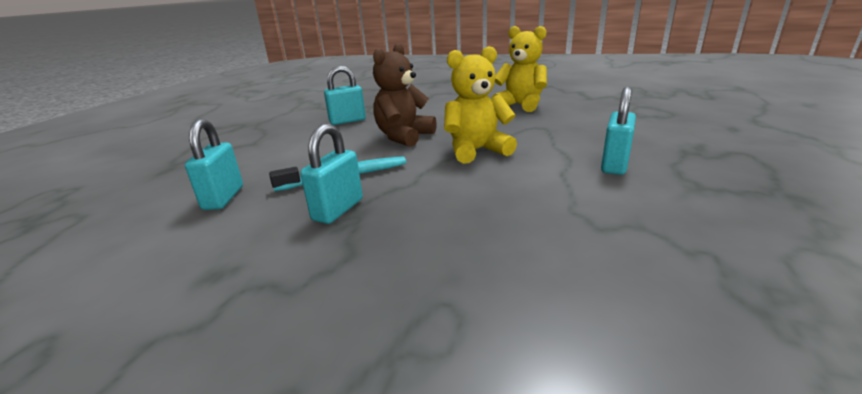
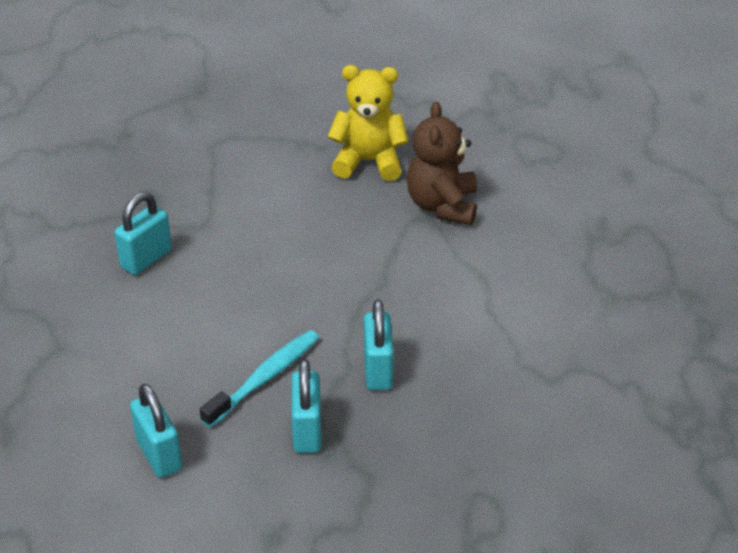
camera: 30 degrees left, 15 degrees up
(404, 137) = (266, 281): brown teddy bear -> brown teddy bear (442, 206)
(476, 151) = (378, 290): yellow teddy bear -> none
(614, 165) = (533, 281): turquoise padlock -> turquoise padlock (378, 370)

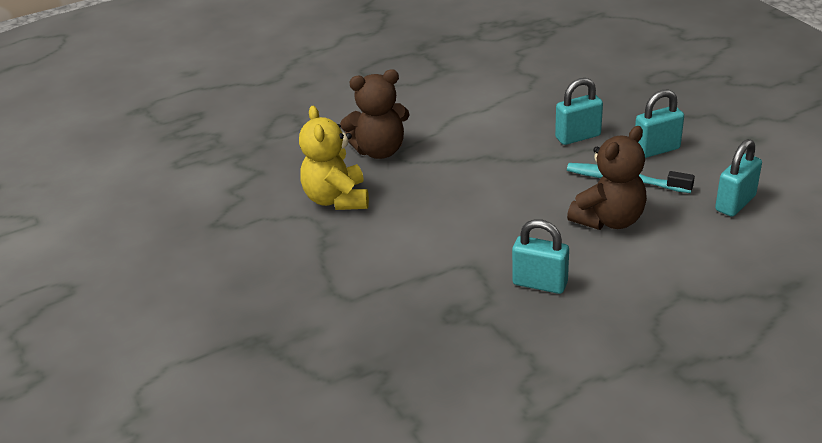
camera: 105 degrees left, 5 degrees down
(204, 339) = (609, 220): none -> brown teddy bear

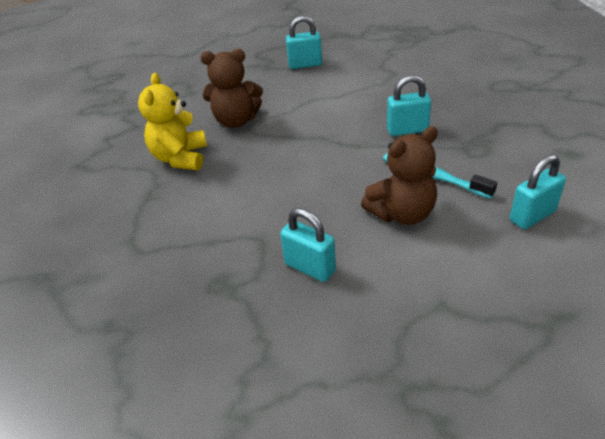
camera: 15 degrees right, 5 degrees up
(656, 149) = (474, 151): turquoise padlock -> turquoise padlock (305, 64)

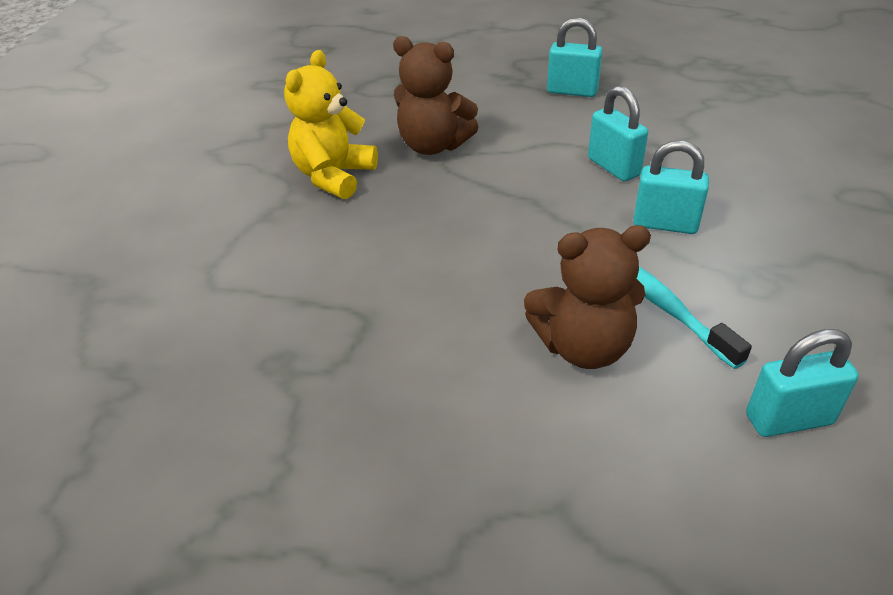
camera: 20 degrees right, 0 degrees up
(310, 267) = (406, 382): turquoise padlock -> turquoise padlock (613, 167)

